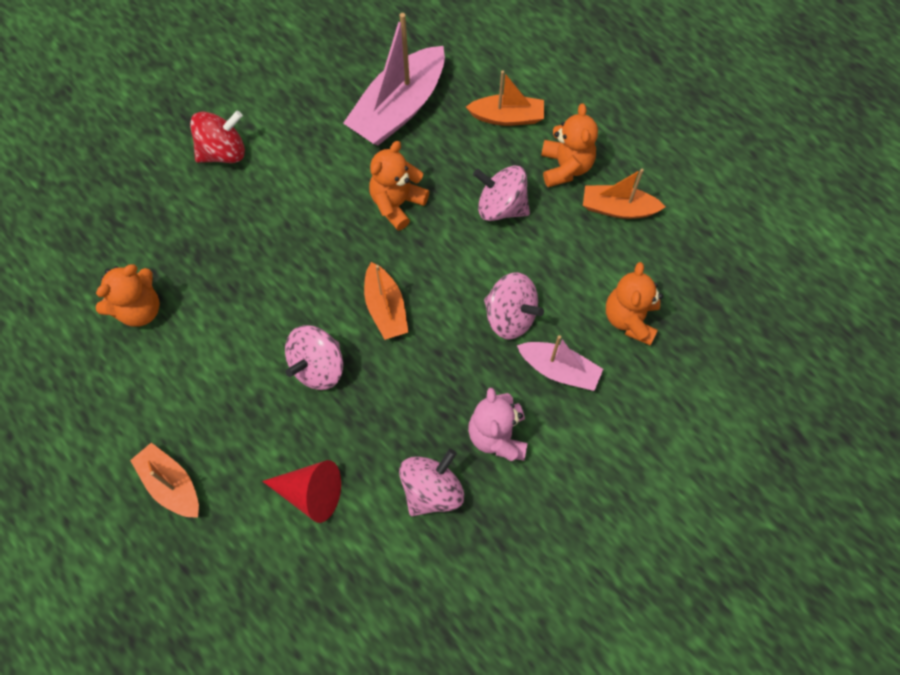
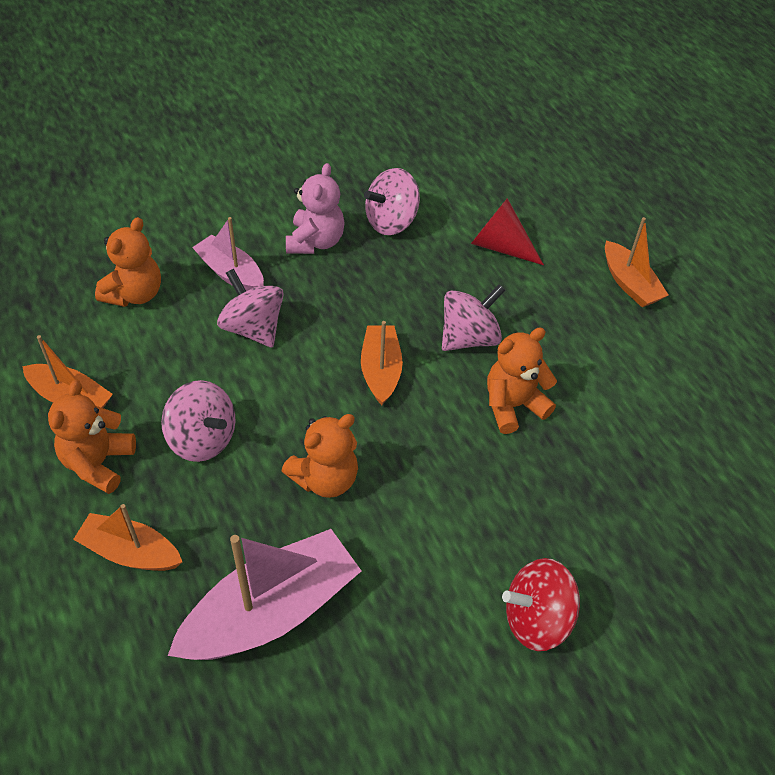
camera: 165 degrees left, 15 degrees down
(139, 309) = (659, 445): orange teddy bear -> orange teddy bear (513, 405)

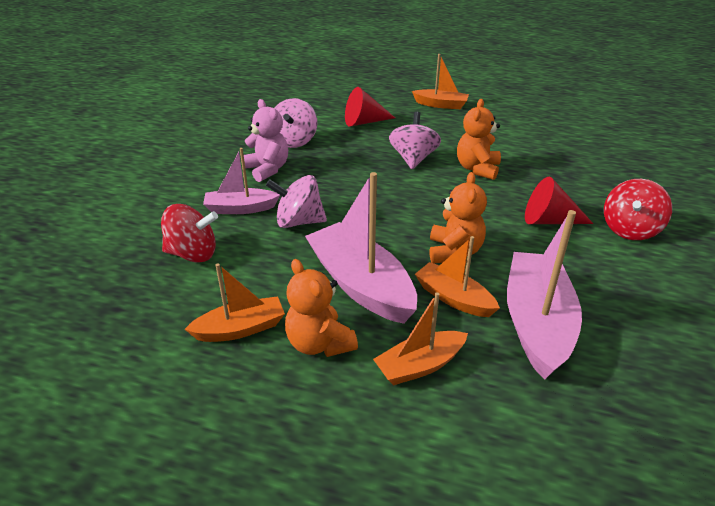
camera: 45 degrees left, 15 degrees down
(135, 294) = (193, 254): orange teddy bear -> red spinning top
(202, 439) = (361, 285): pink spinning top -> pink boat
(381, 370) = (398, 195): orange boat -> orange boat (454, 298)
(472, 530) = (549, 221): none -> red cone

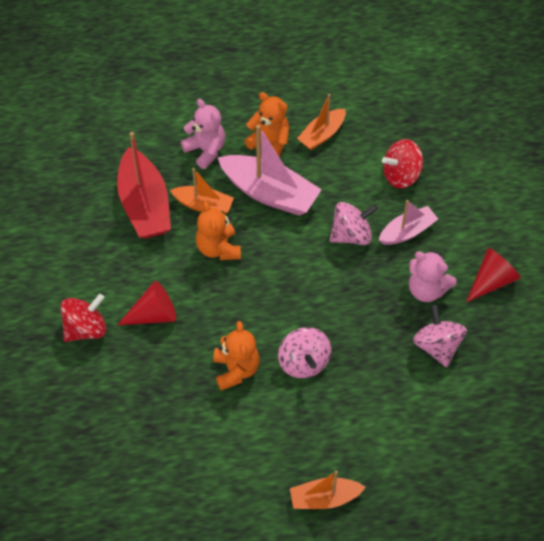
camera: 155 degrees right, 20 degrees up
(364, 122) = (391, 416): red cone -> red cone (491, 281)
(420, 366) = (206, 150): orange boat -> pink teddy bear
(537, 323) = (145, 205): pink boat -> red boat
(630, 229) = (86, 329): red spinning top -> red spinning top turned 45 degrees clockwise

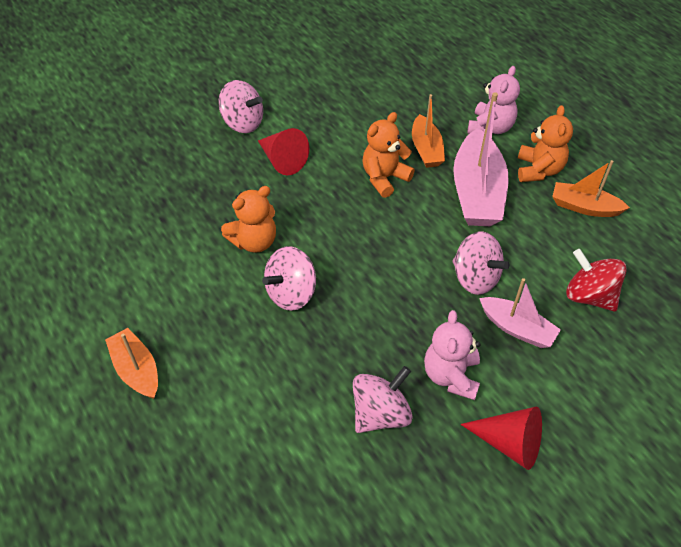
camera: 65 degrees right, 5 degrees down
(86, 329) = (243, 123): red spinning top -> pink spinning top
(145, 205) = (397, 111): red boat -> none

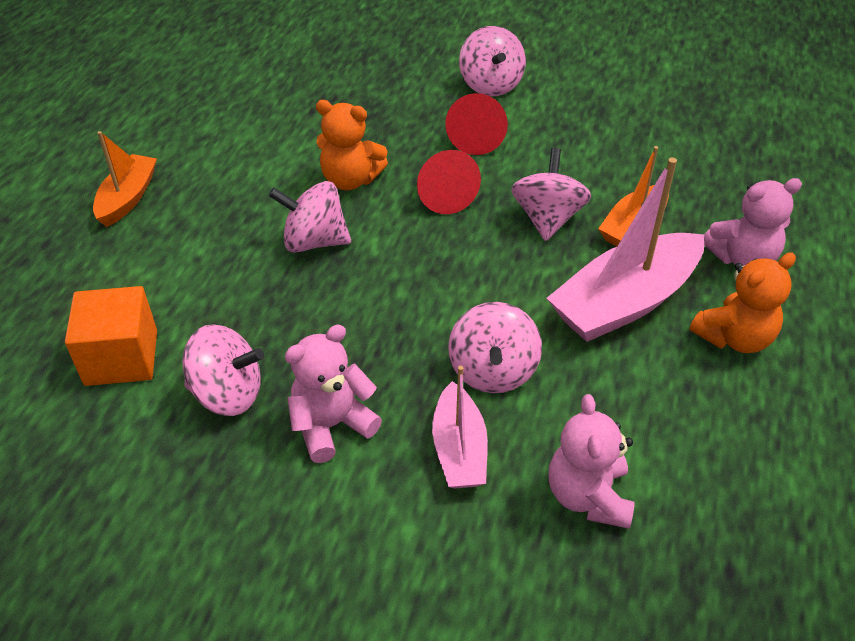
camera: 50 degrees right, 5 degrees down
(295, 456) = (121, 357): none -> orange cube
(384, 178) = (547, 218): orange teddy bear -> pink spinning top
(509, 443) = (286, 530): red cone -> red cone (443, 193)
(584, 207) = (731, 414): orange boat -> none
(589, 296) = (588, 496): red spinning top -> pink teddy bear

